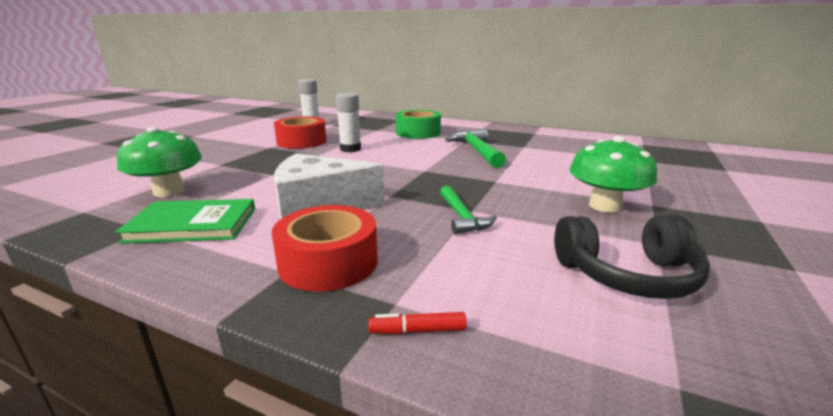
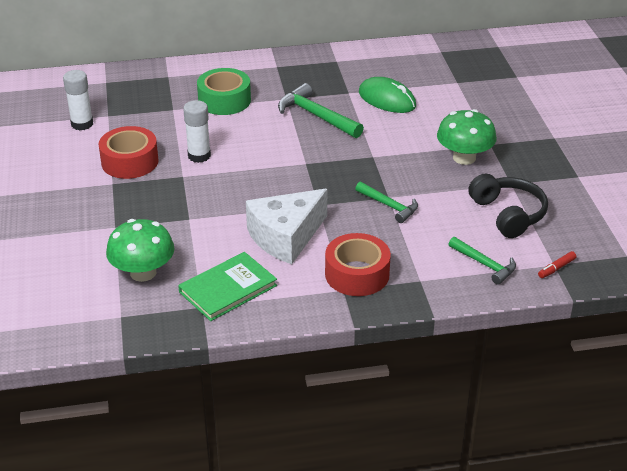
camera: 35 degrees left, 15 degrees up
(417, 330) = (444, 288): red marker -> red marker (556, 268)
(525, 325) = (485, 264): none -> green hammer
(556, 155) = (387, 99): none -> green mouse
(627, 275) = (508, 214): black headphones -> black headphones turned 75 degrees counterclockwise

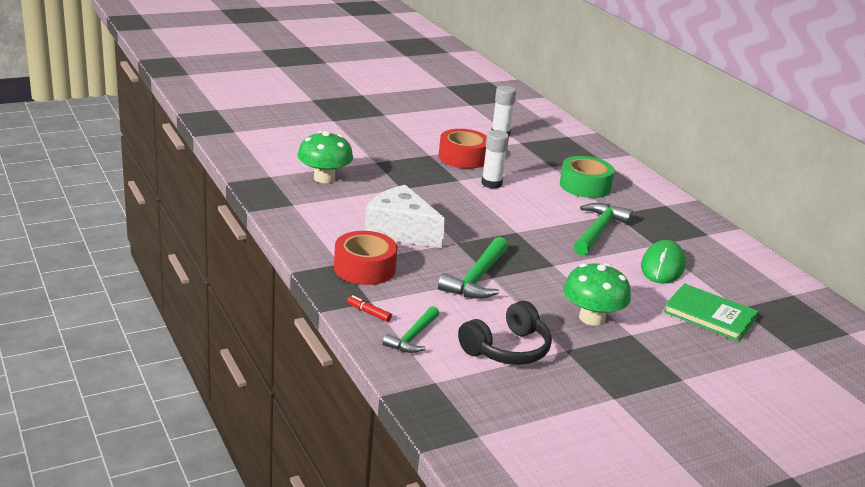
camera: 70 degrees right, 10 degrees down
(228, 289) = (319, 212): green book -> green book (709, 315)
(389, 206) = (477, 278): green hammer -> green hammer, size x1.56
(556, 268) = (429, 383): red marker -> red marker (368, 312)

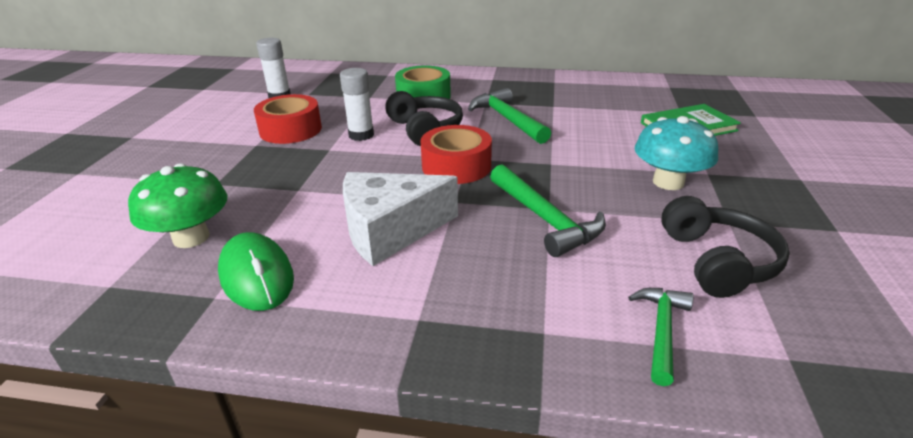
camera: 50 degrees left, 5 degrees up
(364, 268) = (452, 300): red tape -> red tape (456, 166)
(368, 312) = (574, 348): red marker -> none
(413, 337) = (661, 330): green hammer -> green hammer turned 135 degrees counterclockwise
(533, 203) = (425, 129): none -> black headphones
(592, 318) = (668, 182): green mushroom -> turquoise mushroom
(662, 266) = (593, 116): green mouse -> green mouse (256, 276)

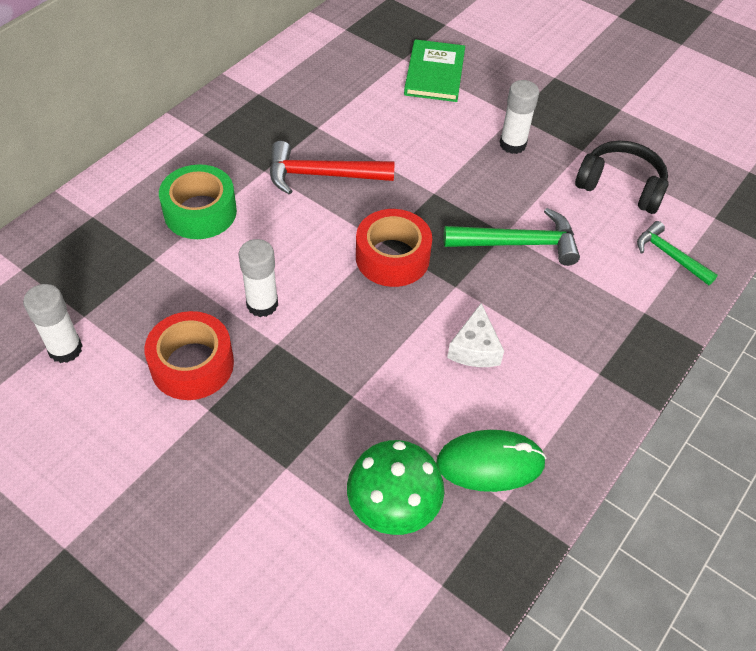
camera: 65 degrees left, 20 degrees up
(390, 230) = (474, 348): white cheese -> white cheese, size x0.56
(425, 129) = (292, 247): black headphones -> none
(507, 119) = (321, 175): green hammer -> red hammer
(668, 182) = (512, 144): turquoise mushroom -> white glue stick

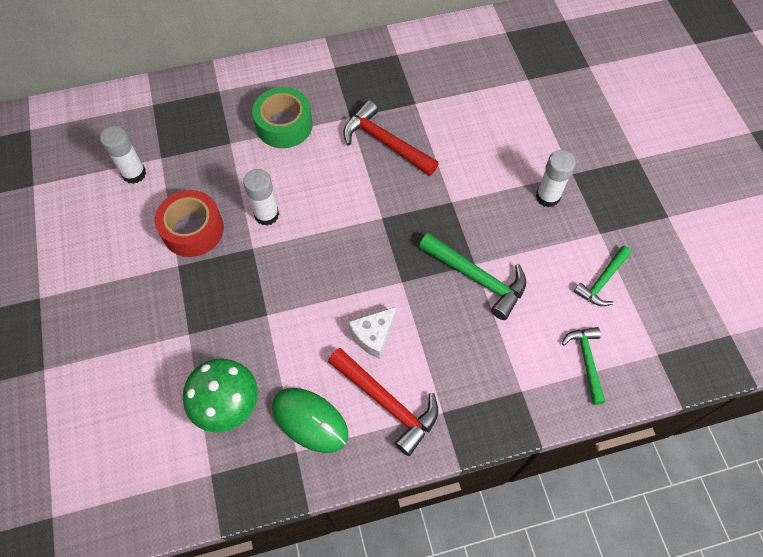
camera: 40 degrees right, 10 degrees up
(392, 257) = (378, 233): red tape -> none
(434, 73) = (541, 104): green book -> none
(545, 398) = (387, 403): none -> red hammer
(620, 186) = (602, 281): black headphones -> green hammer

